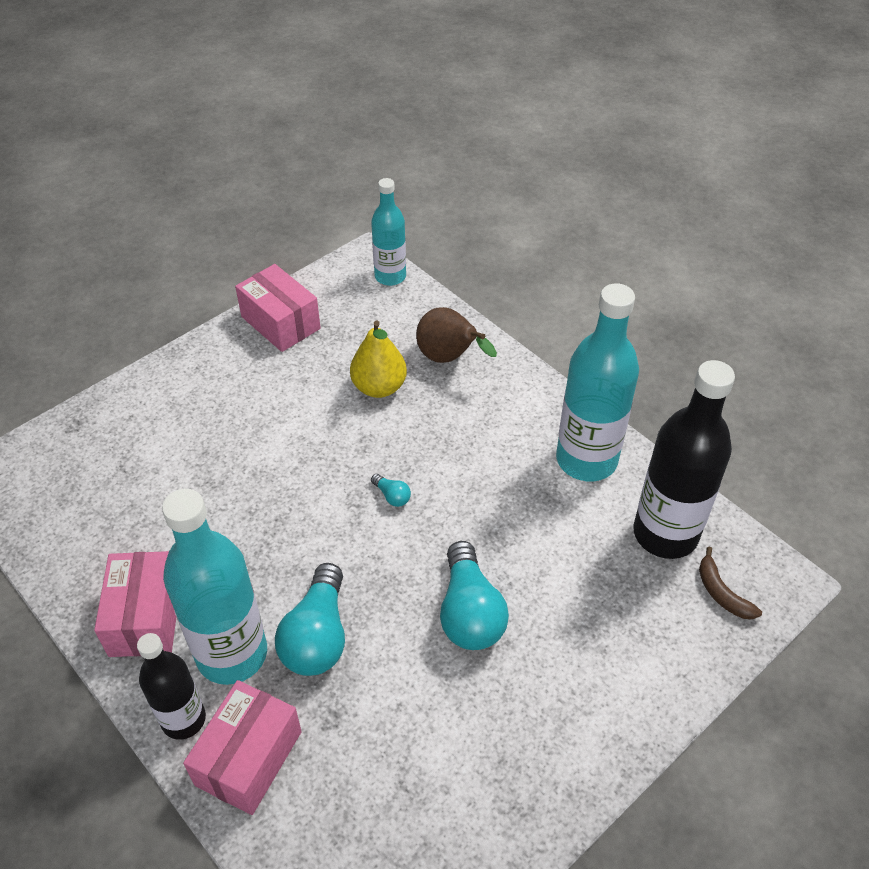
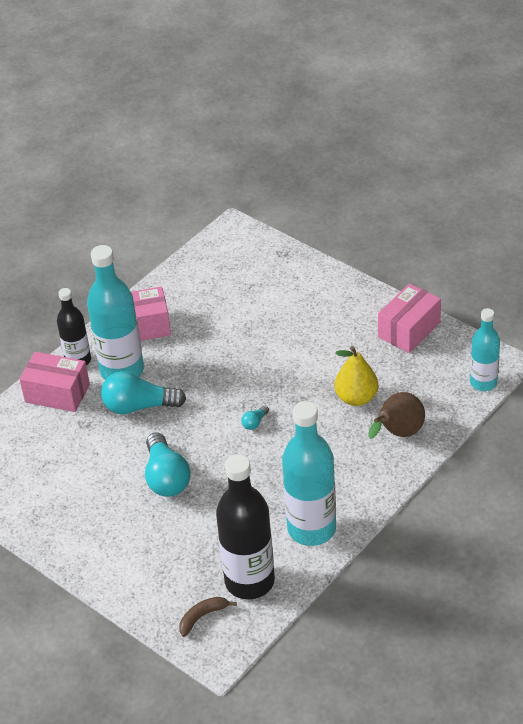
camera: 85 degrees right, 5 degrees down
(469, 612) = (166, 477): turquoise light bulb -> turquoise light bulb turned 90 degrees counterclockwise

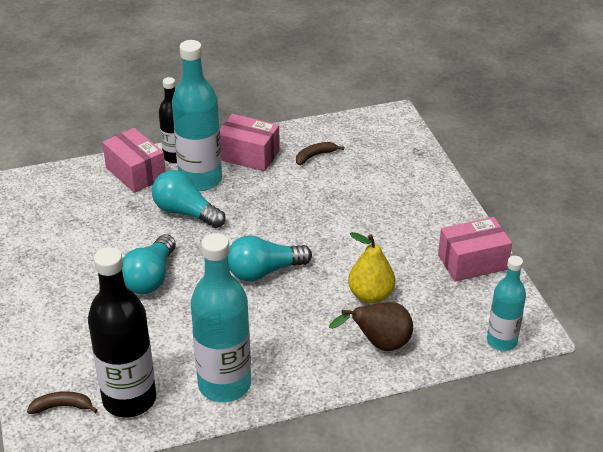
camera: 30 degrees right, 5 degrees down
(200, 300) = (315, 156): none -> brown banana
(255, 422) = (264, 271): turquoise light bulb -> turquoise light bulb, size x2.34

